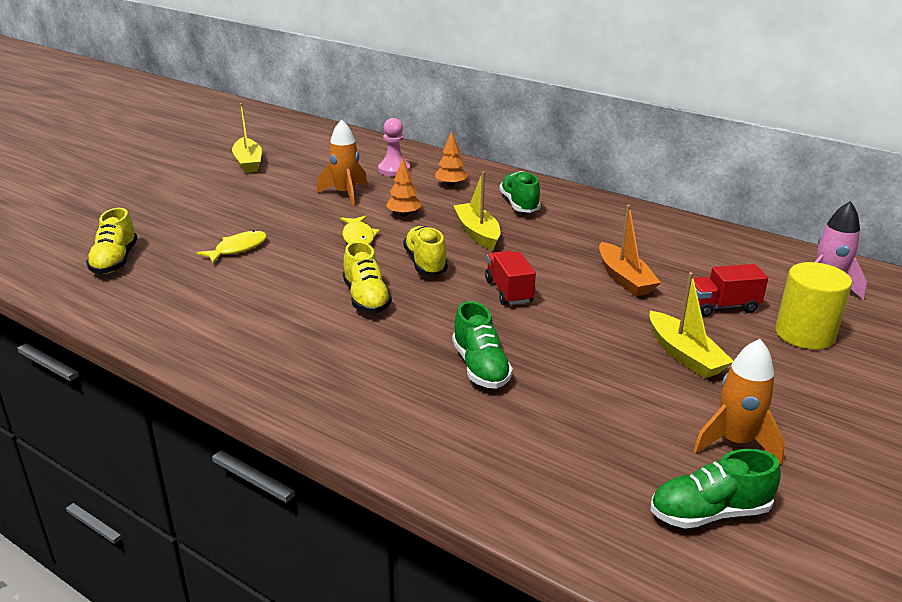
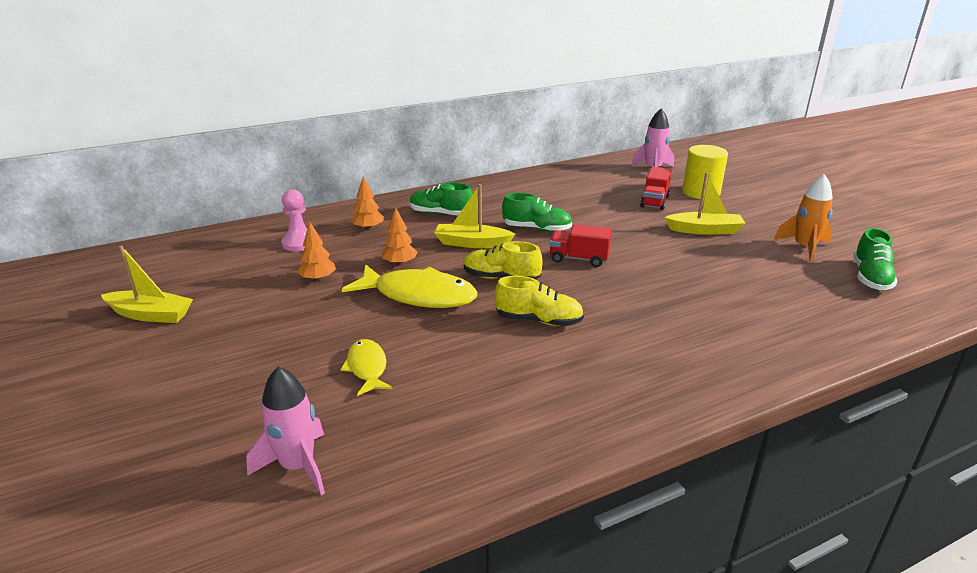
camera: 60 degrees left, 0 degrees up
(115, 261) = (298, 466): yellow shoe -> pink rocket
(345, 194) = (318, 279): orange rocket -> orange tree
(358, 237) = (419, 295): yellow fish -> yellow fish, size x1.83
(480, 367) = (680, 300): green shoe -> green shoe (536, 229)
(624, 279) = (595, 216): orange boat -> none

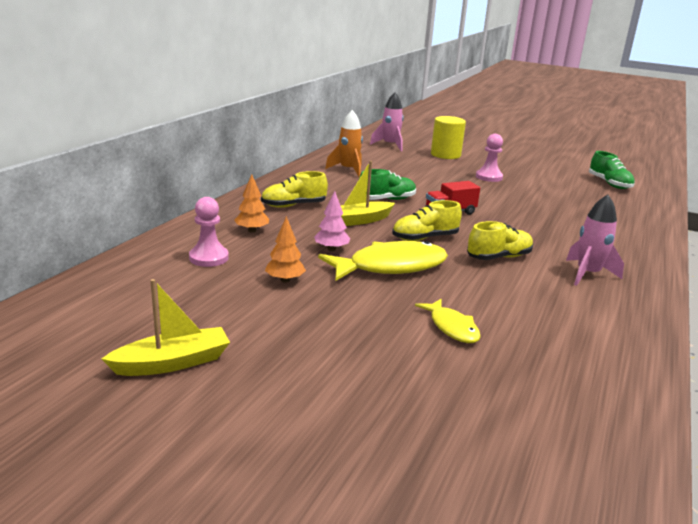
camera: 40 degrees left, 5 degrees down
(298, 466) = (536, 411): pink rocket -> pink rocket (587, 274)
(367, 368) = (452, 327): yellow fish -> yellow fish turned 150 degrees counterclockwise
(399, 263) = (331, 249): orange tree -> pink tree
(441, 214) = (293, 205): green shoe -> yellow shoe
(654, 201) = (428, 166): red truck -> none
(704, 230) = (489, 177): yellow boat -> pink pawn
(804, 248) = (555, 175): orange rocket -> orange rocket (348, 170)

